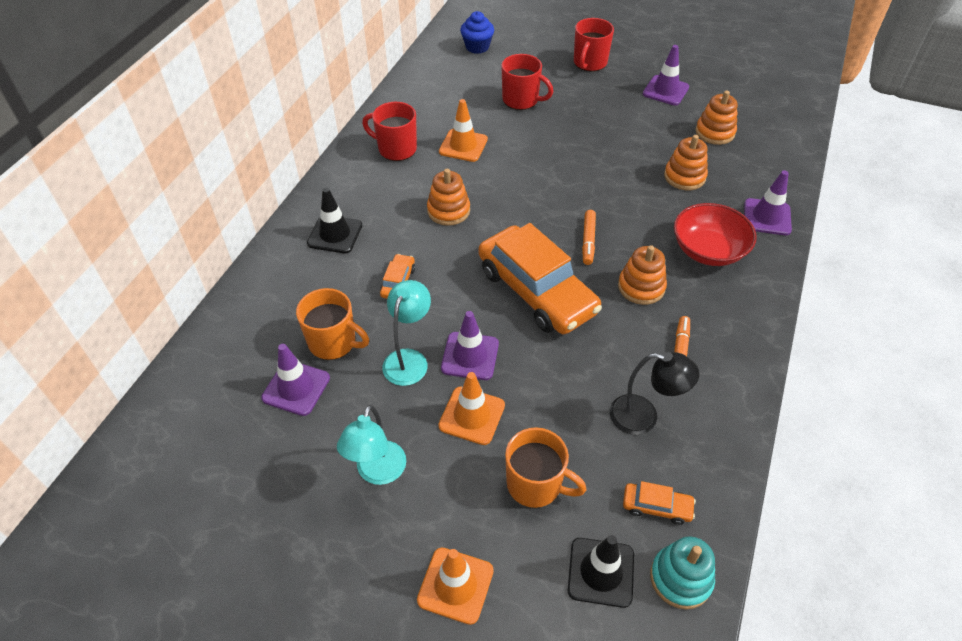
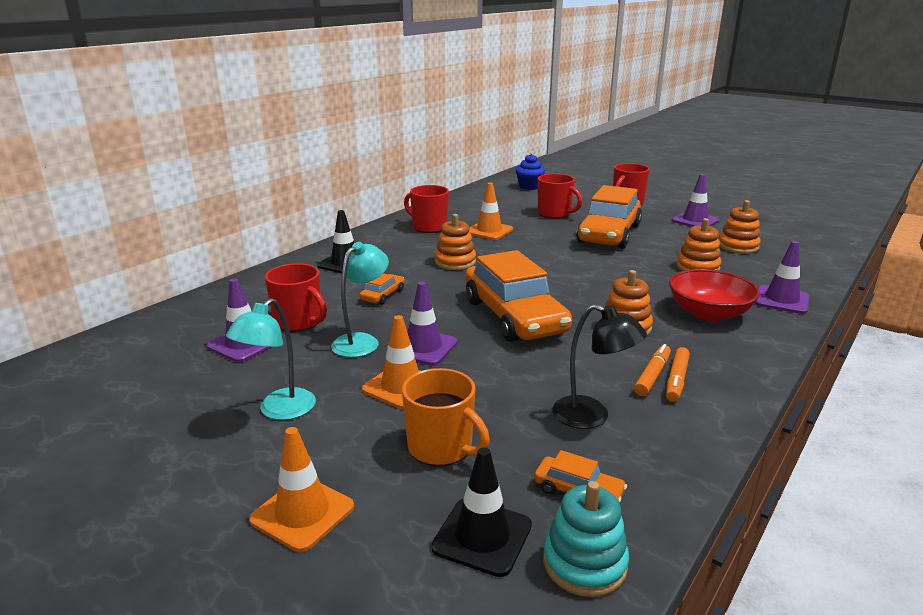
camera: 15 degrees right, 25 degrees down
(333, 342) = (299, 322): orange mug -> red mug
(587, 131) = (609, 234): none -> orange car
(588, 241) = (581, 293): orange marker -> orange marker (676, 380)

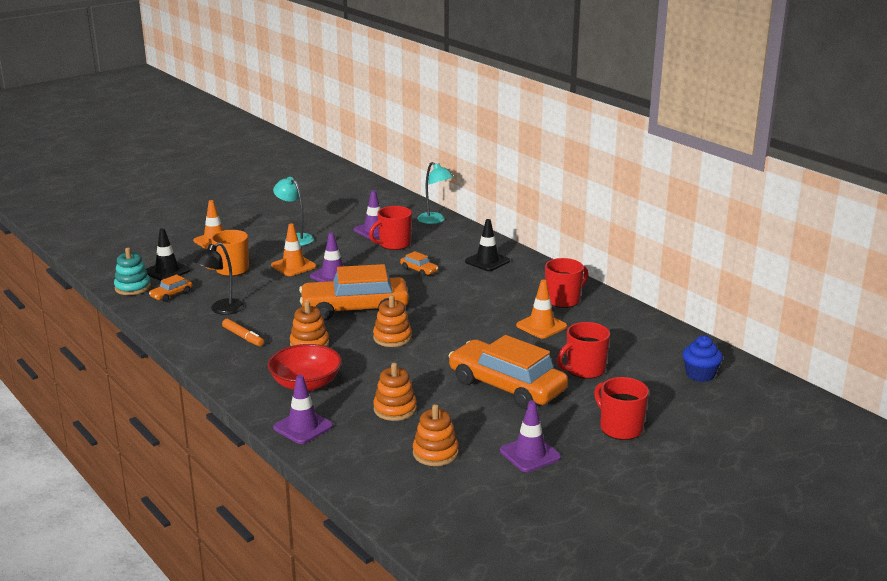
camera: 105 degrees right, 0 degrees up
(362, 341) = (354, 260): turquoise lamp -> turquoise lamp (435, 220)
(455, 262) = (468, 301): orange stacking toy -> orange stacking toy (392, 338)
(676, 380) = (232, 343): orange marker -> none

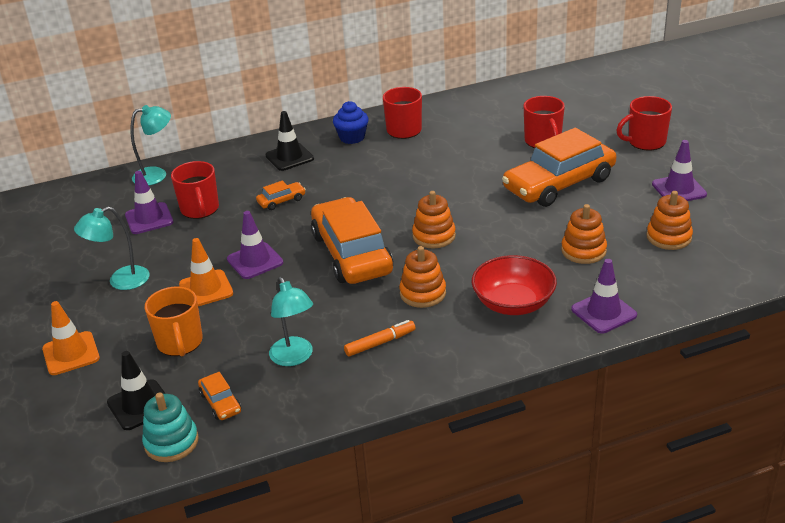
camera: 70 degrees left, 10 degrees up
(221, 309) = (294, 358): black lamp -> turquoise lamp
(355, 308) = (351, 253): orange car -> orange car turned 150 degrees clockwise
(541, 326) = (450, 149): orange traffic cone -> none
(700, 375) = (570, 93): blue cupcake -> blue cupcake (352, 137)

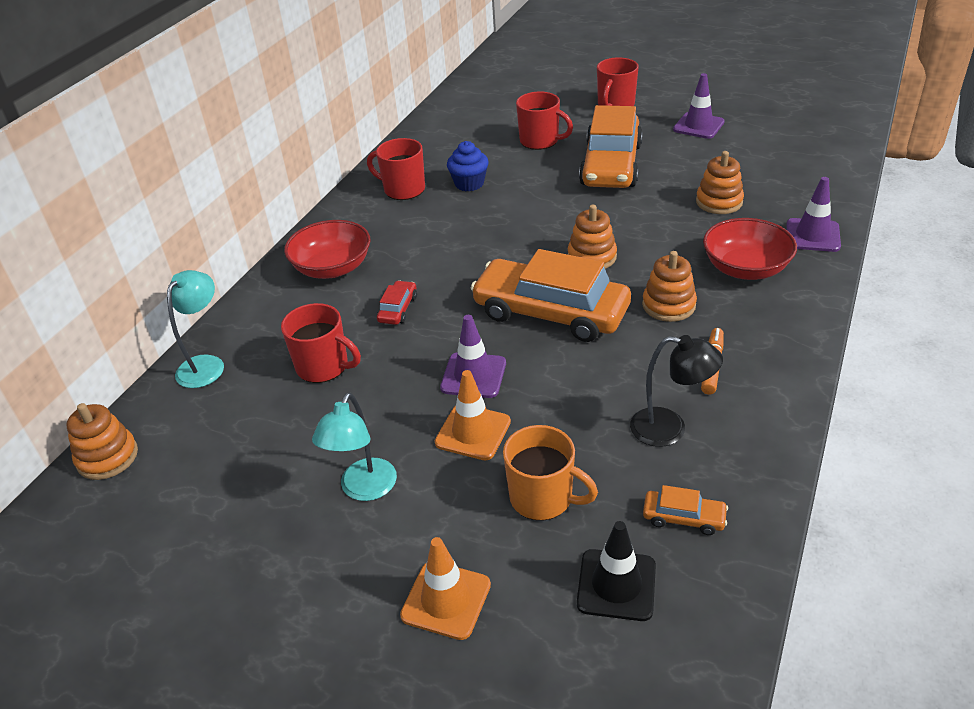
camera: 45 degrees left, 5 degrees up
(149, 219) = (279, 410): purple traffic cone -> none
(171, 442) = (711, 590): turquoise stacking toy -> none
(281, 201) = (398, 309): orange car -> red car
(289, 157) = (332, 268): black traffic cone -> red bowl
(294, 358) = (670, 429): turquoise lamp -> black lamp
(352, 137) = (365, 220): blue cupcake -> blue cupcake (469, 184)
(669, 237) = (753, 161): orange stacking toy -> orange stacking toy (107, 457)

